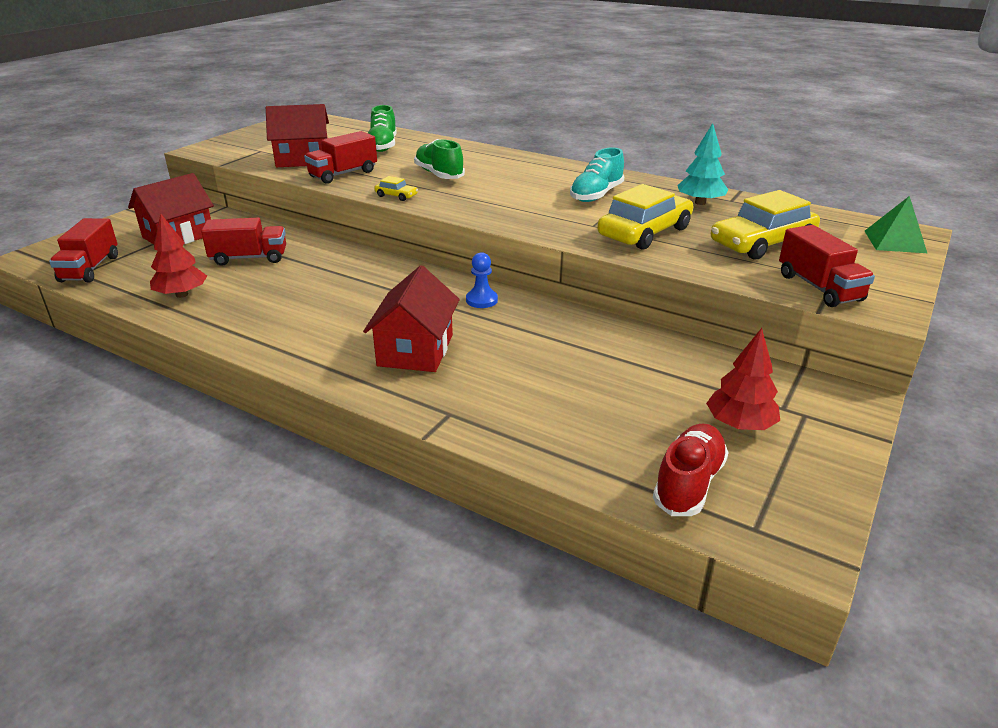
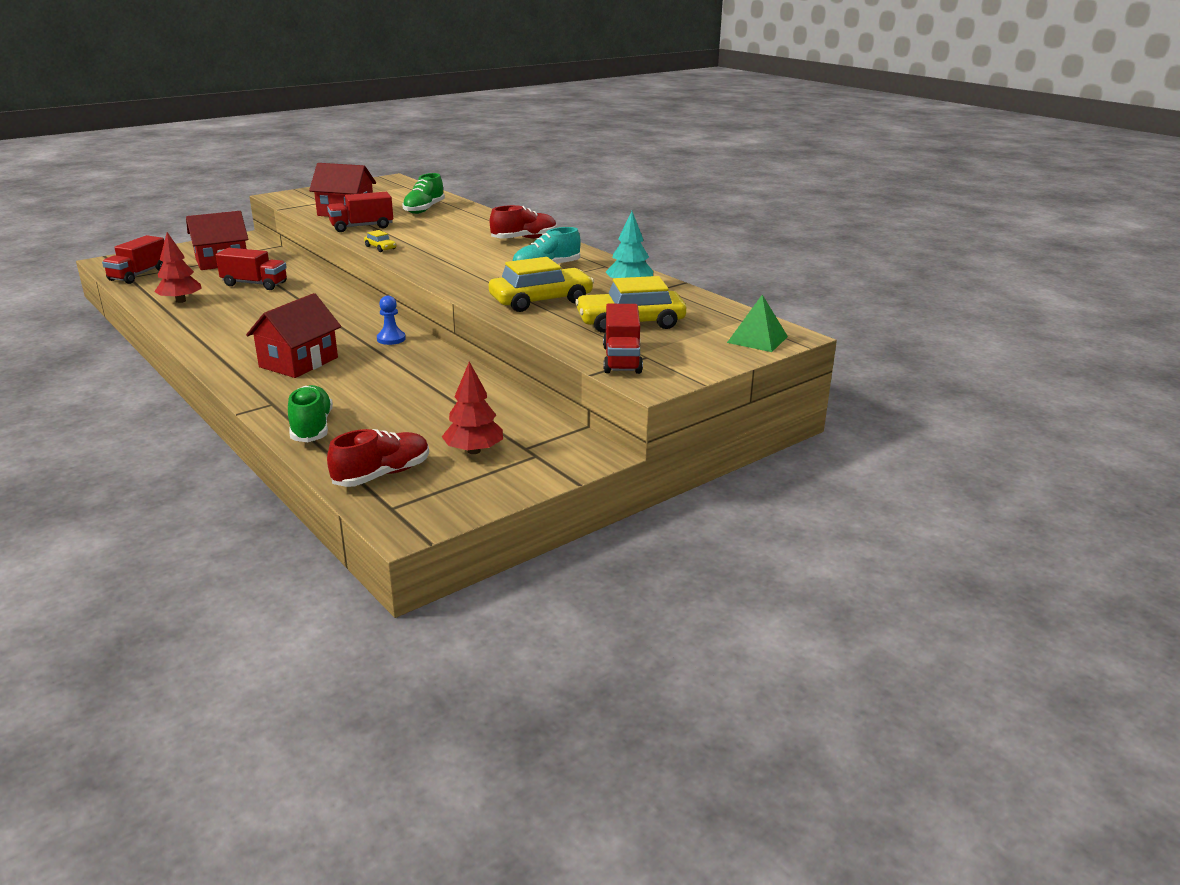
camera: 20 degrees right, 5 degrees down
(439, 175) = (438, 237): green shoe -> green shoe (312, 428)
(528, 165) = (524, 239): none -> red shoe

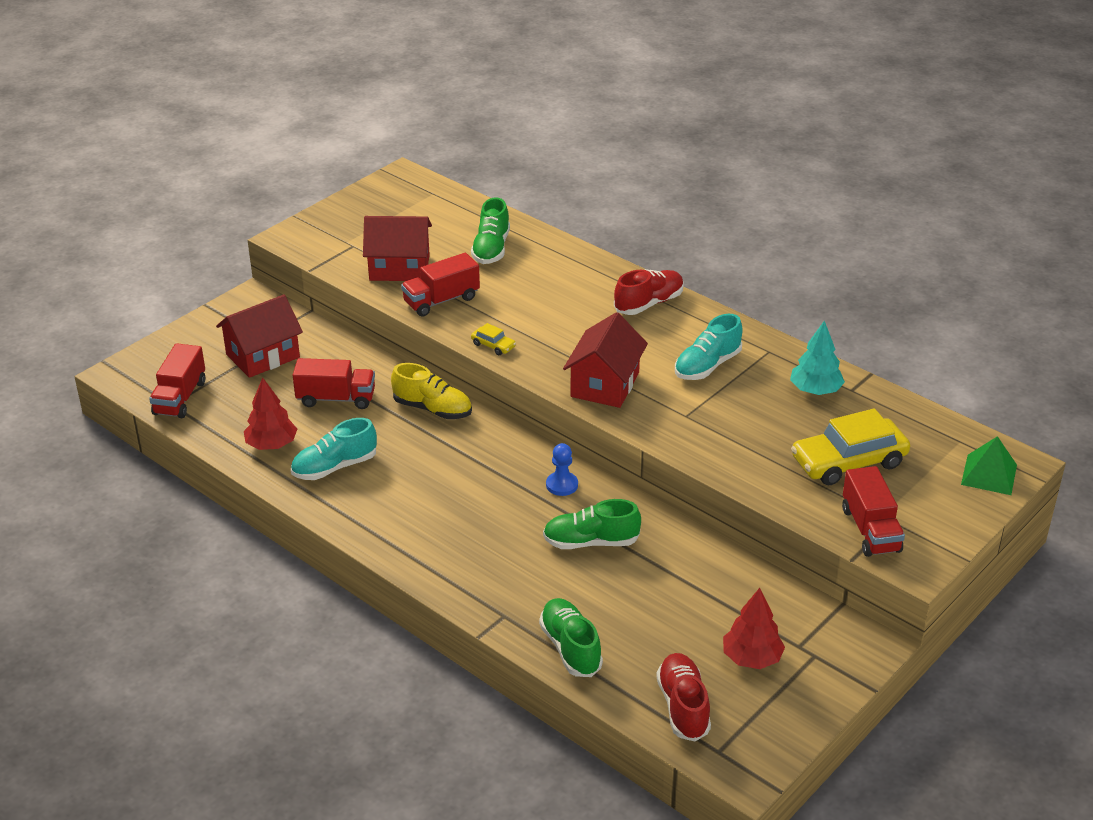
camera: 10 degrees left, 10 degrees up
(217, 315) = (334, 467): none -> turquoise shoe
(299, 362) = (486, 541): red house -> red house (605, 384)
(324, 294) = (433, 409): none -> yellow shoe
(382, 475) = (683, 707): red shoe -> red shoe turned 45 degrees counterclockwise
(387, 370) = (591, 542): none -> green shoe
(541, 300) = (735, 432): yellow car -> none

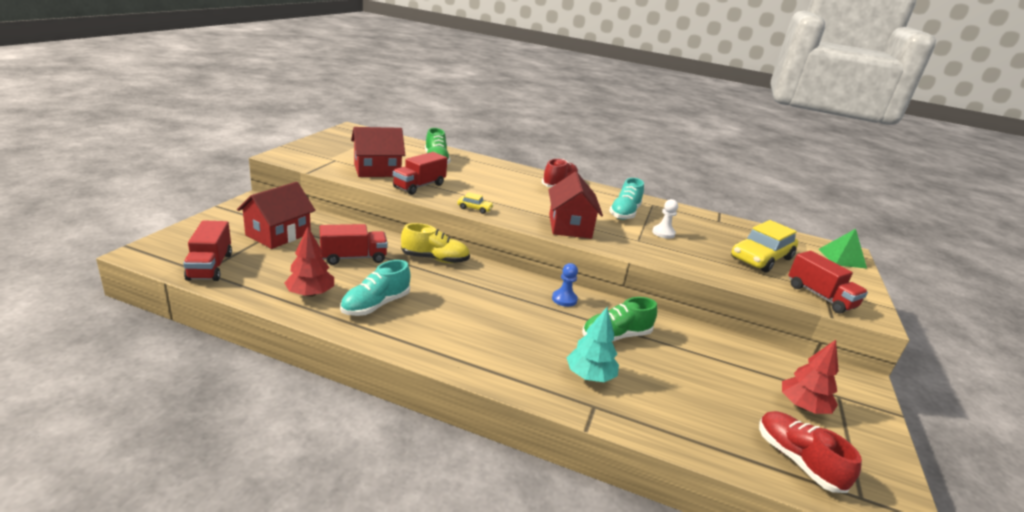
camera: 25 degrees left, 10 degrees down
(570, 648) = (668, 425): green shoe -> none
(736, 406) = (663, 233): none -> white pawn
(815, 390) = (699, 222): turquoise tree -> turquoise tree (590, 376)

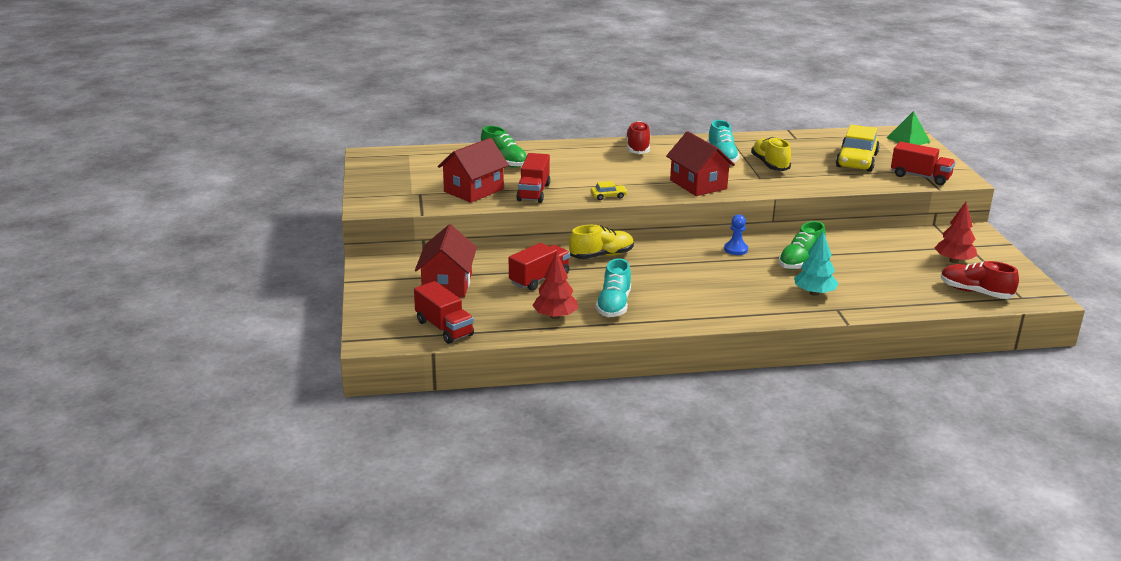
camera: 25 degrees left, 0 degrees up
(663, 233) = (770, 164): white pawn -> yellow shoe

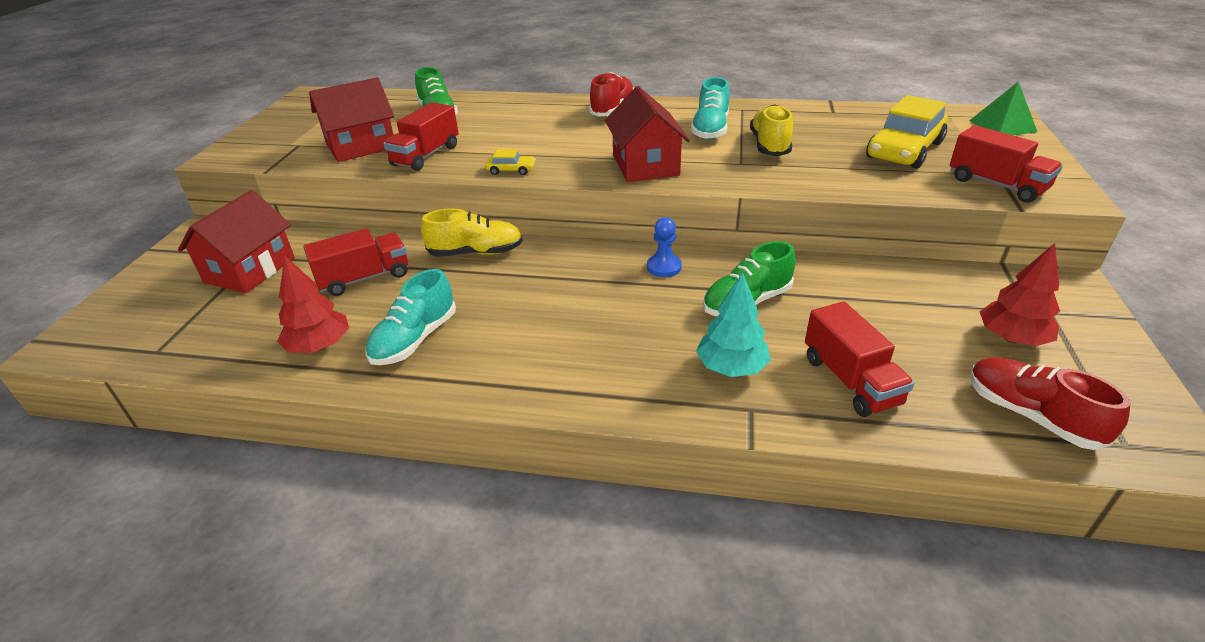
camera: 20 degrees right, 10 degrees up
(444, 328) = (165, 341): red truck -> red truck (850, 380)

